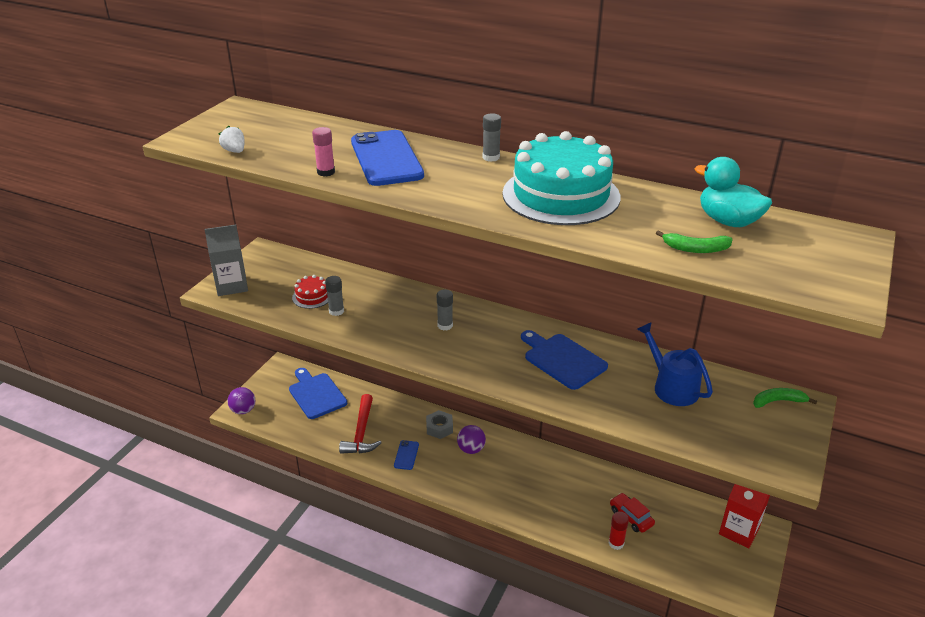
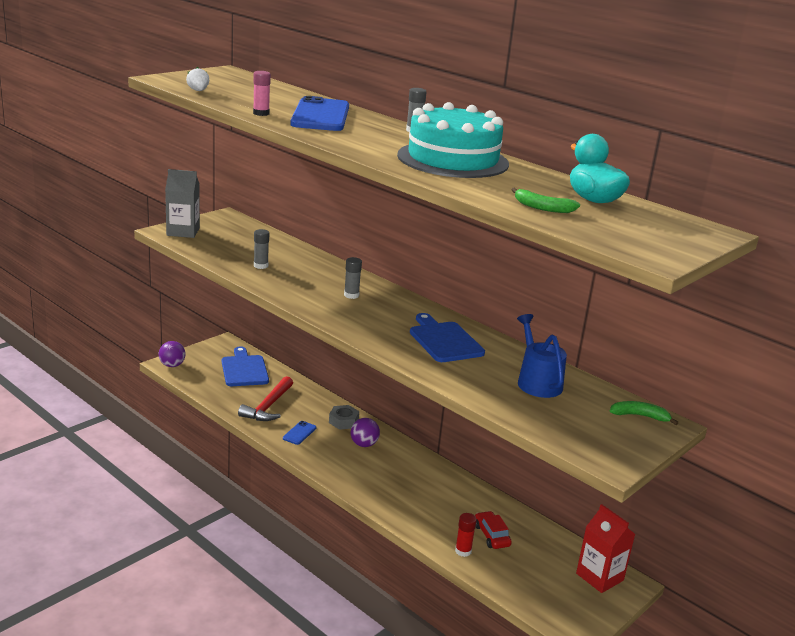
camera: 15 degrees right, 10 degrees down
(312, 296) = (246, 252): red cake -> none

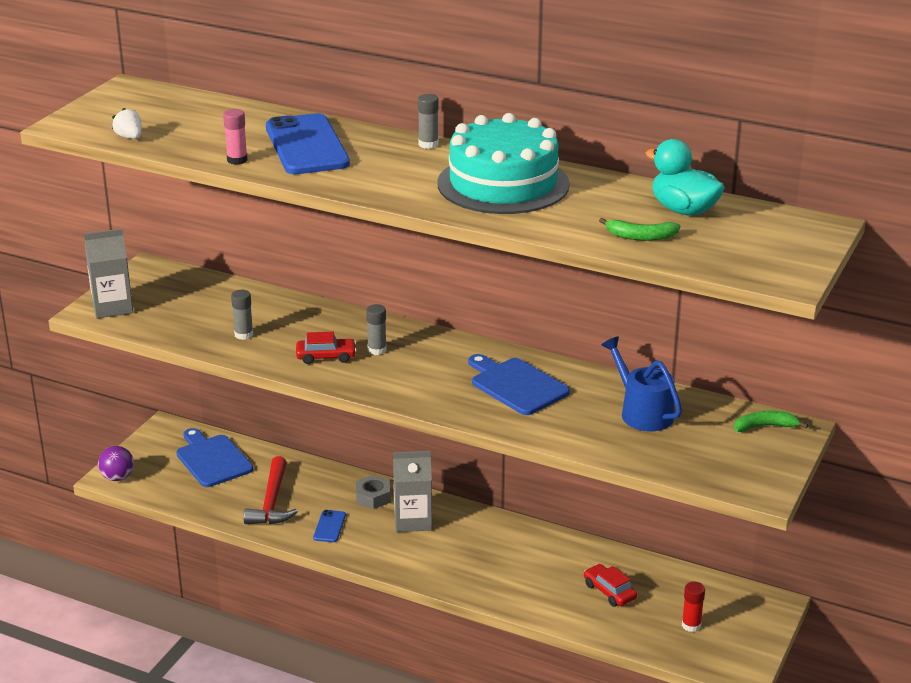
camera: 15 degrees left, 5 degrees up
(310, 291) = (326, 356): none -> red car
(364, 444) = (413, 520): purple ball -> grey carton
(463, 551) = (587, 618): red glue stick -> red glue stick (691, 625)
(599, 577) = (742, 606): red carton -> none

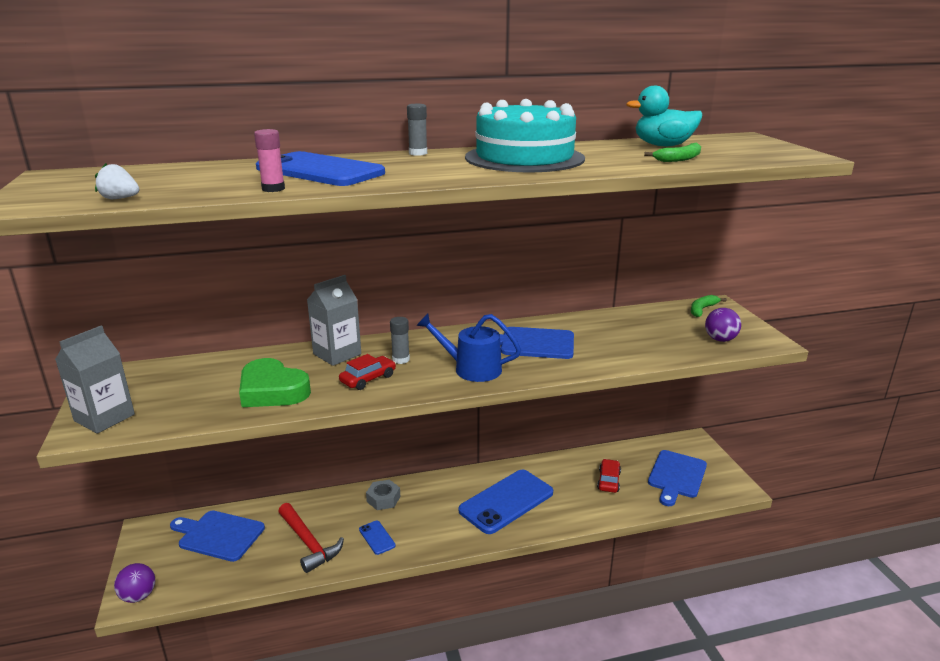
camera: 40 degrees left, 5 degrees down
(244, 335) = (272, 390): grey glue stick -> green heart
(413, 520) = (431, 501): grey carton -> grey carton (337, 354)
(480, 556) = (506, 501): none -> blue phone
(609, 591) = (608, 481): red car -> red car turned 90 degrees clockwise
(642, 412) = (631, 328): blue watering can -> blue watering can (471, 369)
(691, 625) = (676, 476): red glue stick -> blue cutting board
(713, 465) = (720, 339): none -> purple ball

